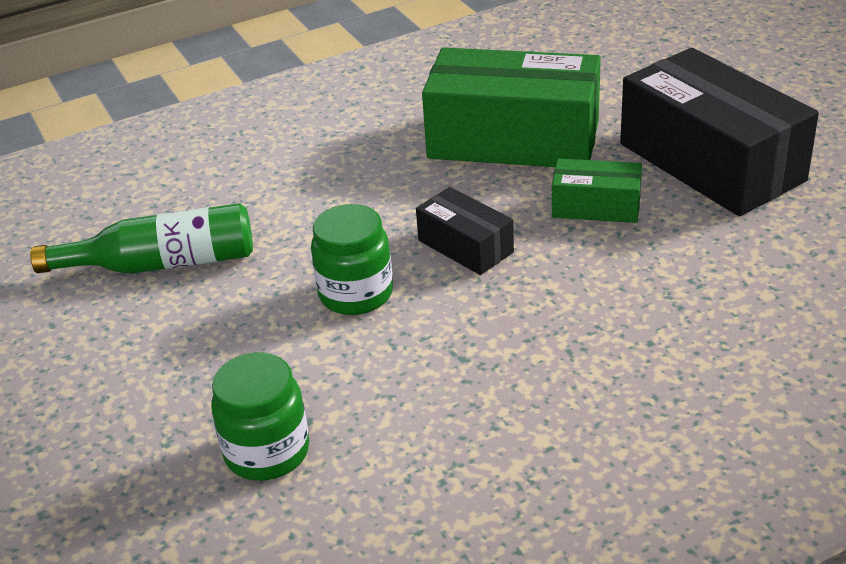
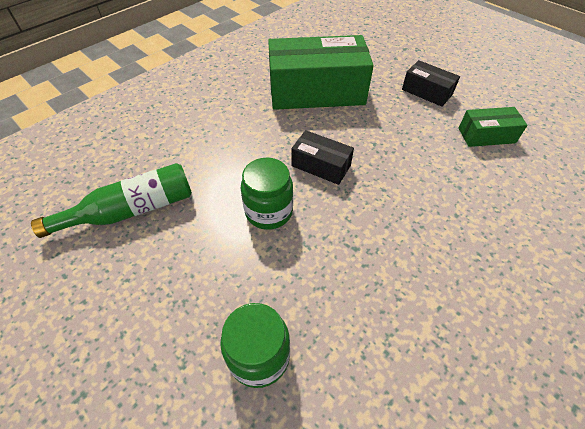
camera: 20 degrees left, 15 degrees up
(596, 206) = (381, 128): green box -> green box (486, 135)
(711, 162) = (427, 92): black box -> black box, size x0.48

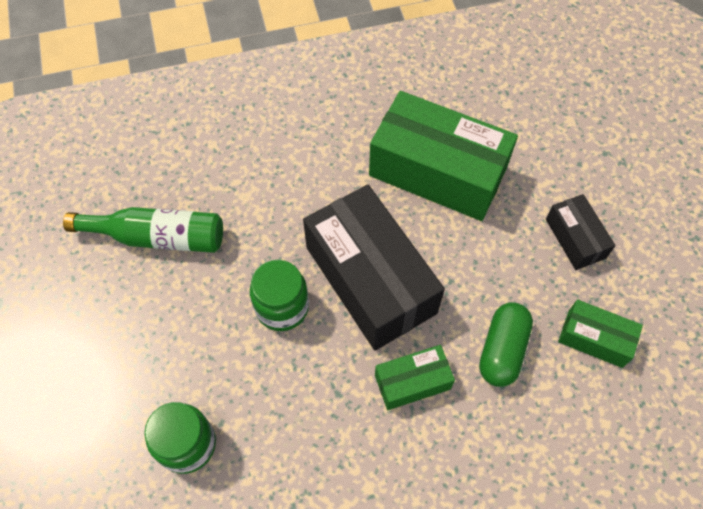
camera: 30 degrees right, 10 degrees up
(321, 165) = (370, 279): black box -> black box, size x2.06
(401, 213) = (412, 382): none -> green box
(440, 166) = (502, 350): none -> green capsule

